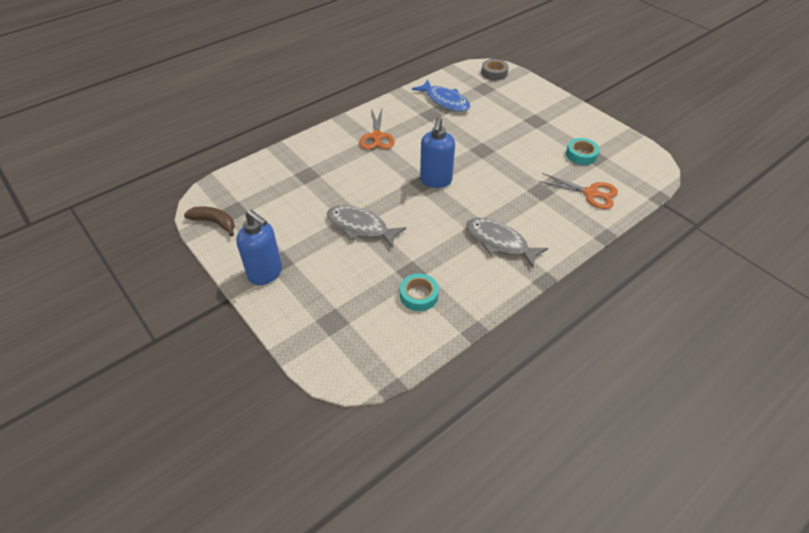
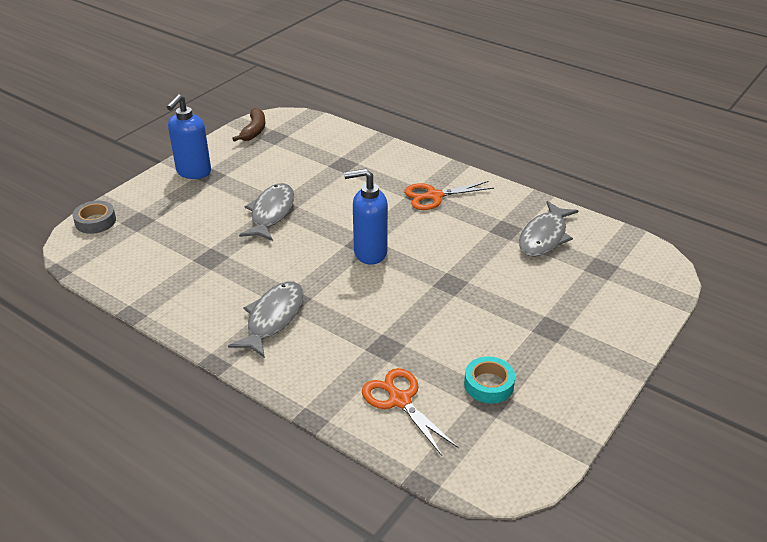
camera: 75 degrees right, 10 degrees down
(419, 295) = (177, 268): turquoise tape -> none
(445, 101) = (544, 237): blue fish -> grey fish
(494, 73) = (652, 273): grey tape -> grey tape (95, 221)
(591, 193) = (399, 400): orange scissors -> orange scissors turned 135 degrees clockwise

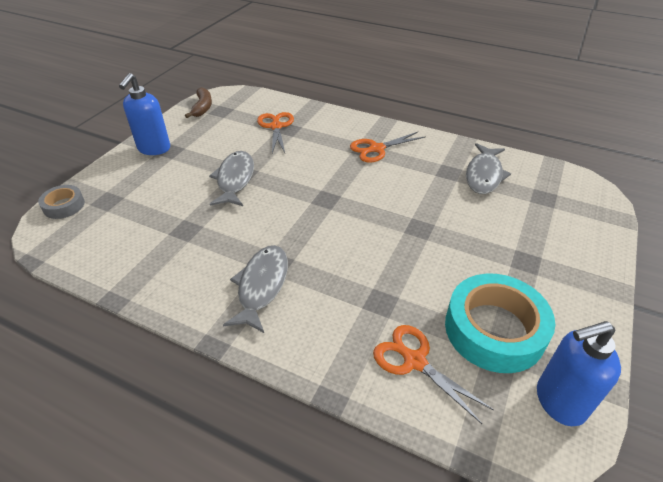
camera: 10 degrees left, 5 degrees up
(330, 160) = (276, 126): none -> orange scissors
(369, 253) = (336, 207): blue soap dispenser -> blue soap dispenser (559, 402)
(489, 384) = (494, 329): turquoise tape -> turquoise tape, size x1.97

